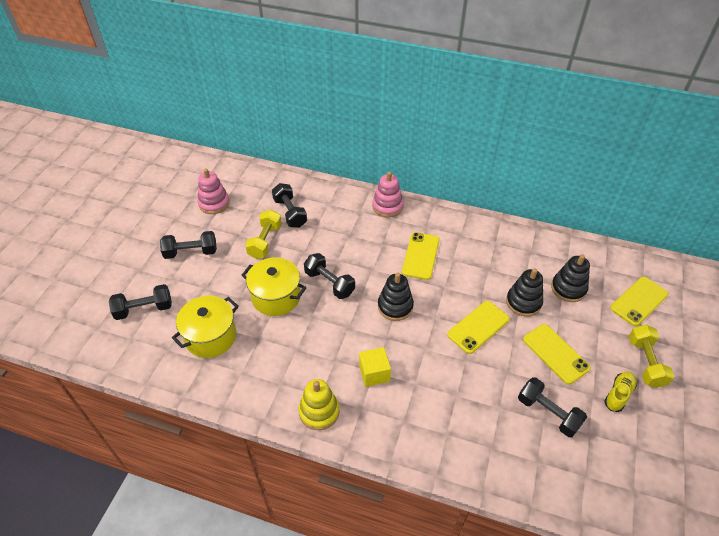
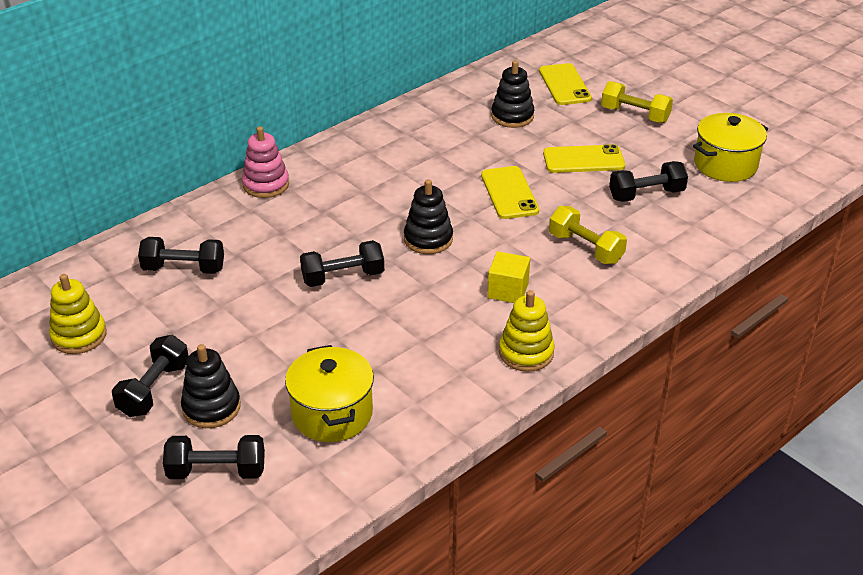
camera: 60 degrees left, 10 degrees down
(144, 309) = (217, 471): black dumbbell -> black dumbbell turned 75 degrees clockwise
(214, 203) = (79, 336): pink stacking toy -> yellow stacking toy
(265, 241) = (212, 309): yellow dumbbell -> yellow dumbbell (585, 248)
(276, 297) = (321, 331): yellow pot -> yellow pot (725, 165)
(421, 256) = (372, 191): yellow phone -> none
(523, 302) = (504, 151): black stacking toy -> black stacking toy (211, 407)
(618, 394) = (657, 146): yellow shoe -> none

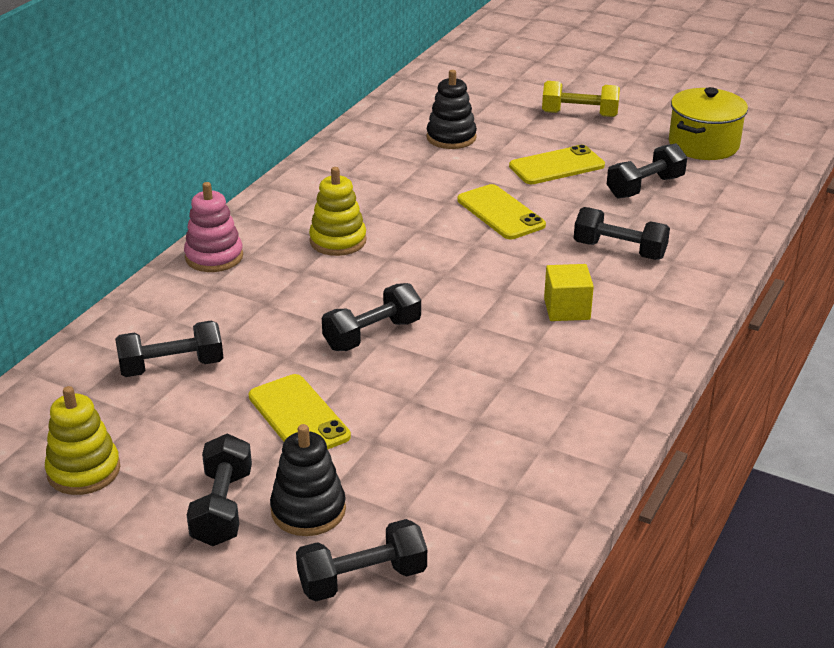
camera: 20 degrees left, 5 degrees down
(332, 414) = (458, 481): yellow pot -> none
(428, 239) = (443, 276): black stacking toy -> none
(526, 353) = (630, 366): yellow stacking toy -> yellow stacking toy (338, 241)
(564, 85) = (486, 98): yellow phone -> yellow phone (298, 416)
(585, 248) = (619, 250): yellow dumbbell -> black dumbbell

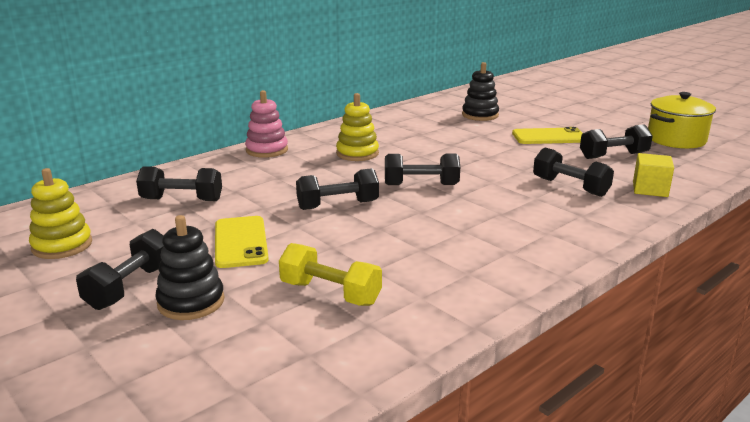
camera: 20 degrees right, 10 degrees down
(362, 579) = (187, 361): black dumbbell -> black dumbbell (421, 185)
(500, 213) = (488, 155): yellow phone -> none
(567, 309) = (503, 214): yellow cube -> yellow cube (650, 189)
(579, 114) = (584, 114): yellow dumbbell -> yellow dumbbell (330, 293)

